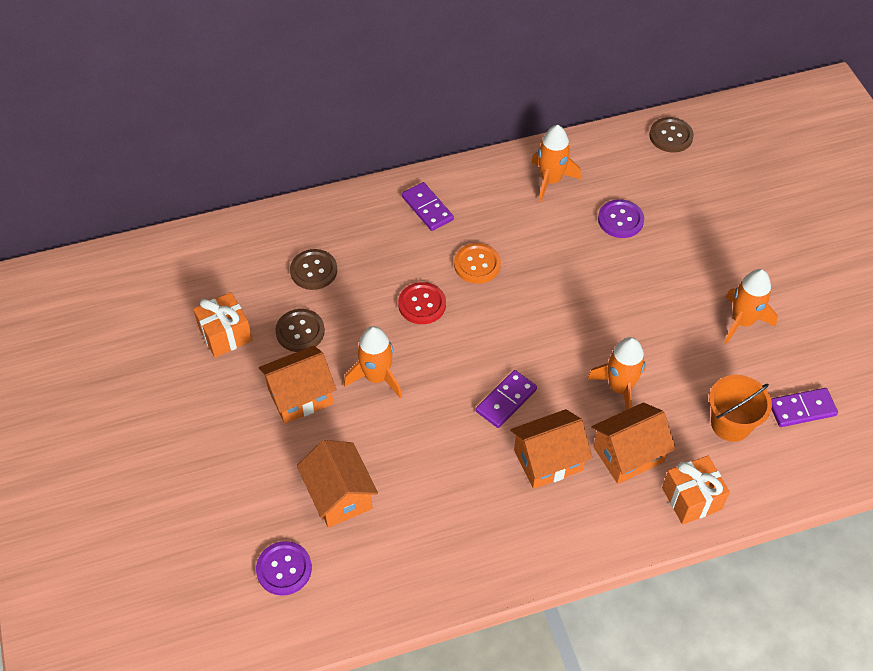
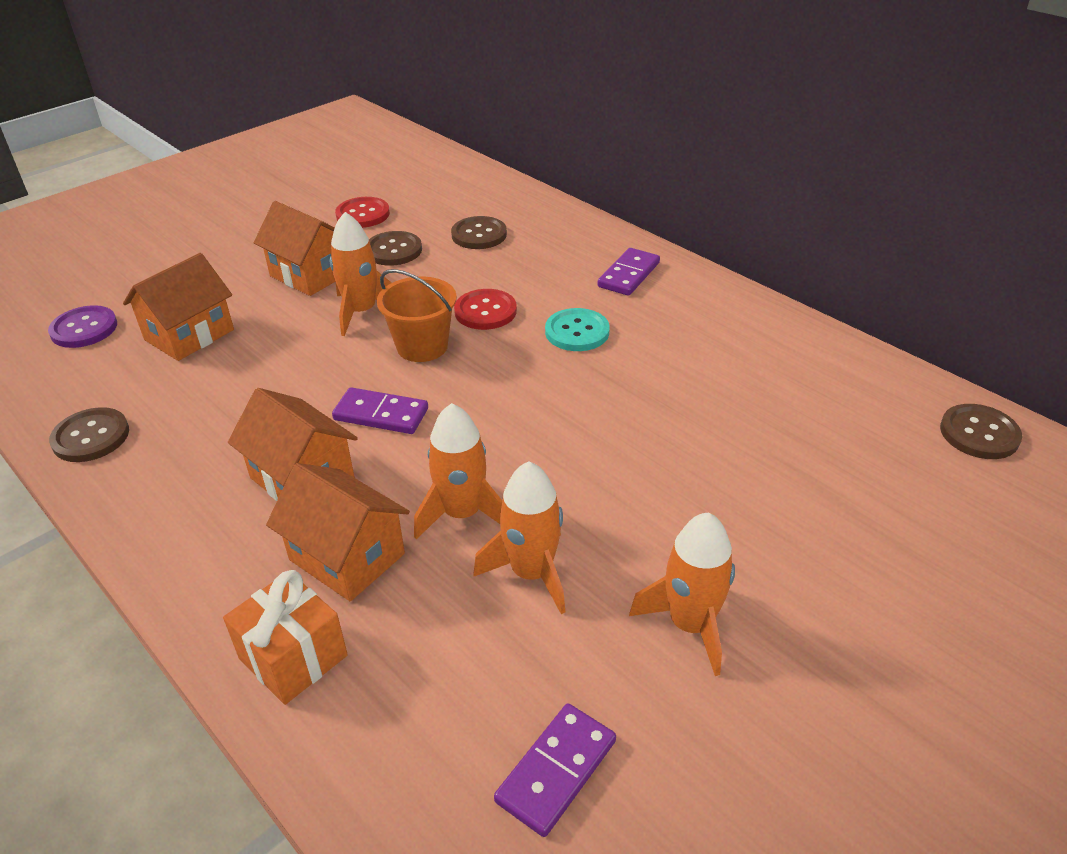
camera: 65 degrees right, 15 degrees down
(225, 335) = (363, 214): orange gift -> red button
(438, 578) = (91, 437): none -> brown button
(477, 264) = (577, 332): orange button -> turquoise button
(550, 180) = (768, 348): orange rocket -> orange rocket (531, 573)
(620, 220) = (765, 428): purple button -> none
(731, 424) = (466, 669): orange bucket -> orange bucket (422, 346)
(802, 409) = (556, 771): purple domino -> purple domino turned 75 degrees clockwise

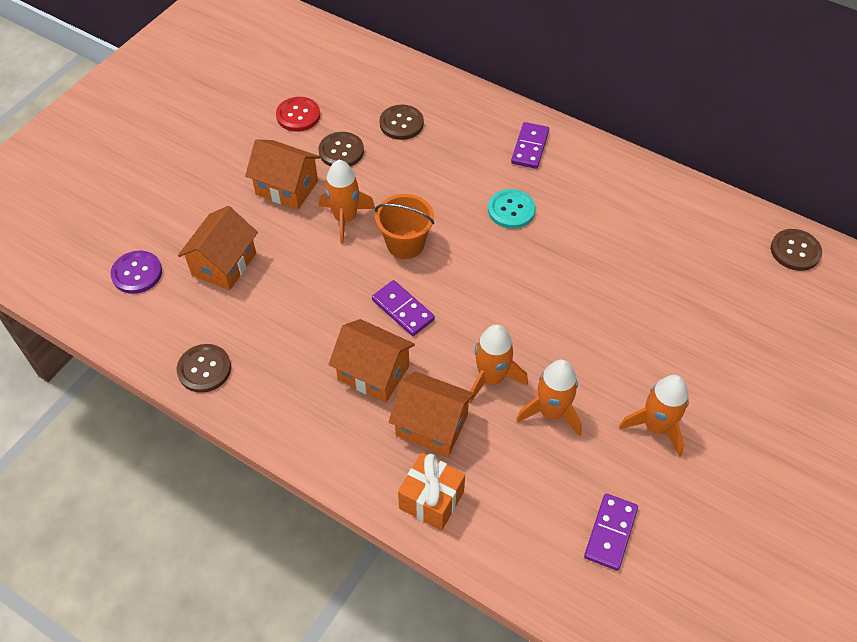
camera: 15 degrees left, 15 degrees up
(381, 414) = (403, 310): purple domino -> purple domino turned 45 degrees clockwise
(485, 311) = (438, 202): red button -> none

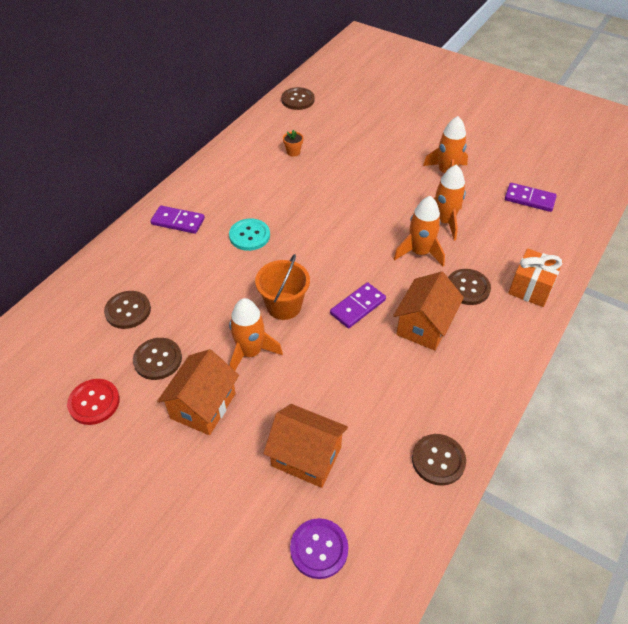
camera: 90 degrees left, 5 degrees down
(431, 425) = (467, 288): orange house -> brown button
(672, 248) = (293, 152): none -> orange flower pot

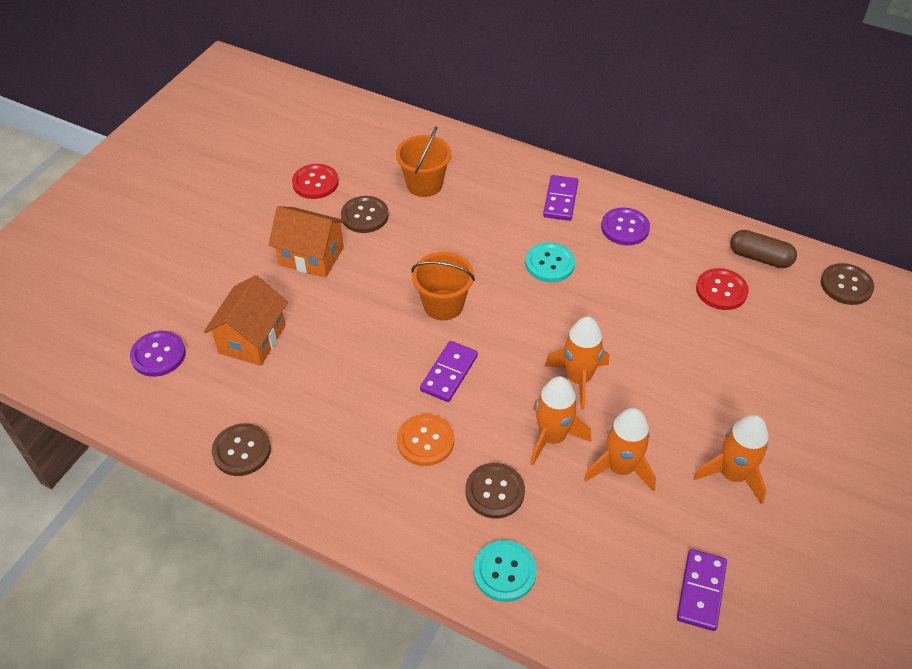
camera: 85 degrees right, 0 degrees up
(128, 311) = (424, 184): brown button -> orange bucket
(220, 189) = (625, 228): none -> purple button
(250, 352) = (377, 283): orange rocket -> orange rocket (578, 379)
(266, 130) = (760, 258): none -> brown capsule
(293, 152) = (721, 290): orange flower pot -> red button
(358, 307) = (449, 373): purple domino -> purple domino turned 75 degrees clockwise
(424, 326) = (425, 441): orange house -> orange button
(531, 288) = (504, 572): orange gift -> turquoise button

